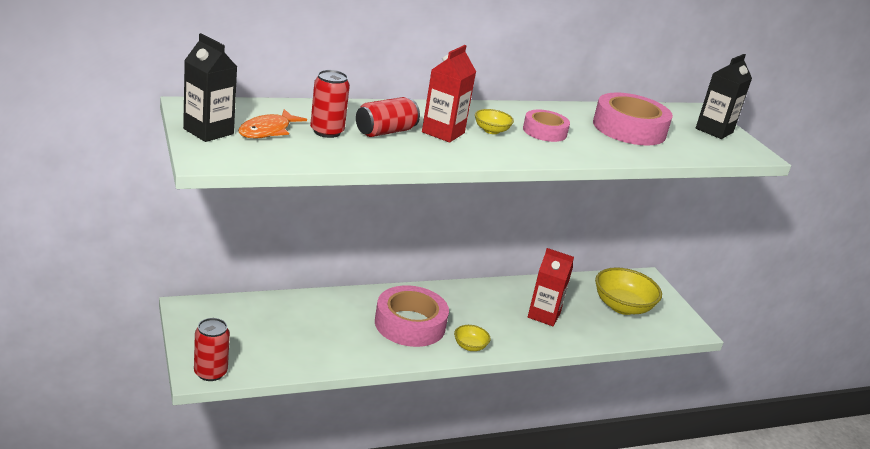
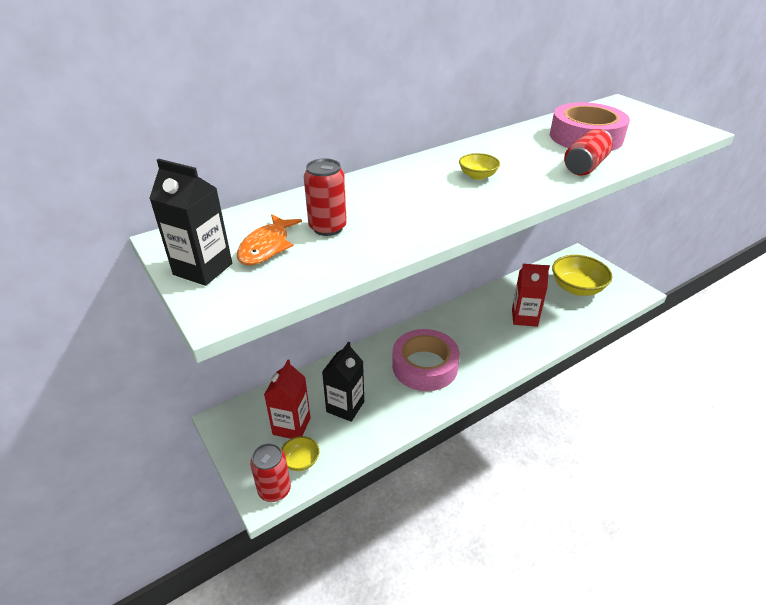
camera: 10 degrees left, 10 degrees up
(385, 131) = (384, 209): red can -> red can (585, 166)
(443, 132) = (437, 192): red carton -> red carton (291, 426)
(470, 346) = (484, 371): yellow bowl -> yellow bowl (301, 461)
(544, 131) = (522, 162): pink tape -> none
(714, 130) = (649, 118): black carton -> black carton (345, 406)

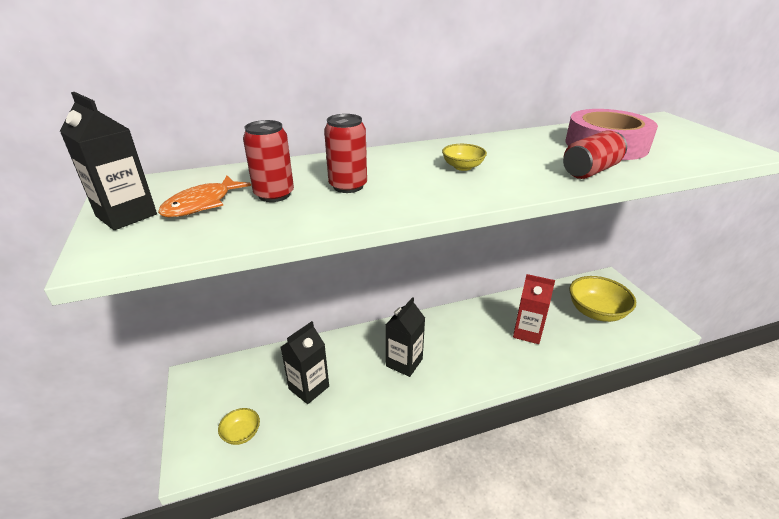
camera: 15 degrees right, 5 degrees down
(274, 490) = (203, 458): red can -> red can (348, 186)
(291, 426) = (250, 396): red carton -> none
(425, 366) = (404, 362): pink tape -> black carton

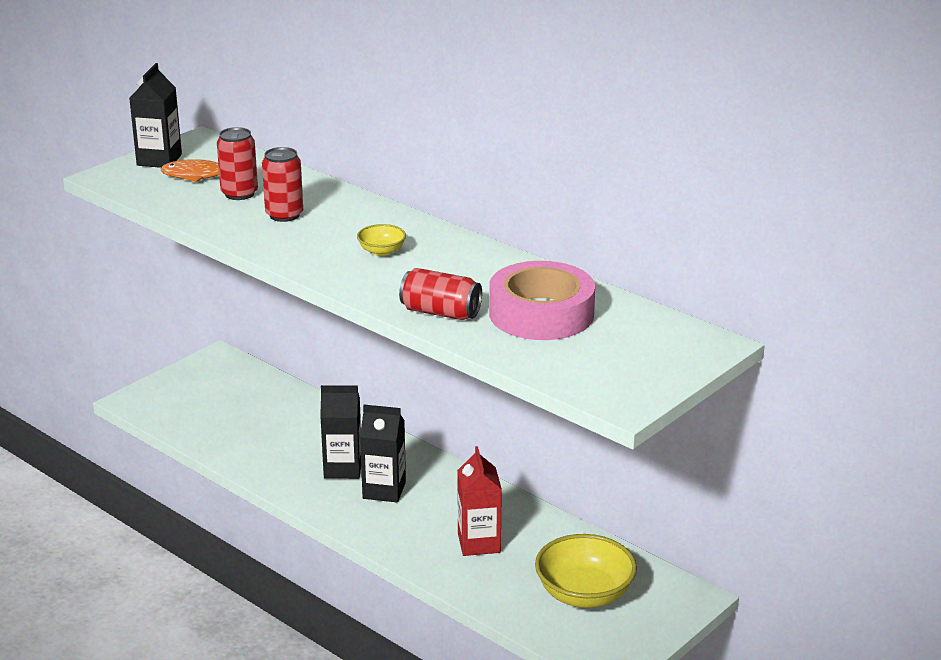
camera: 60 degrees right, 5 degrees down
(241, 434) = (176, 411): yellow bowl -> none
(309, 387) = (257, 424): black carton -> black carton (384, 490)

